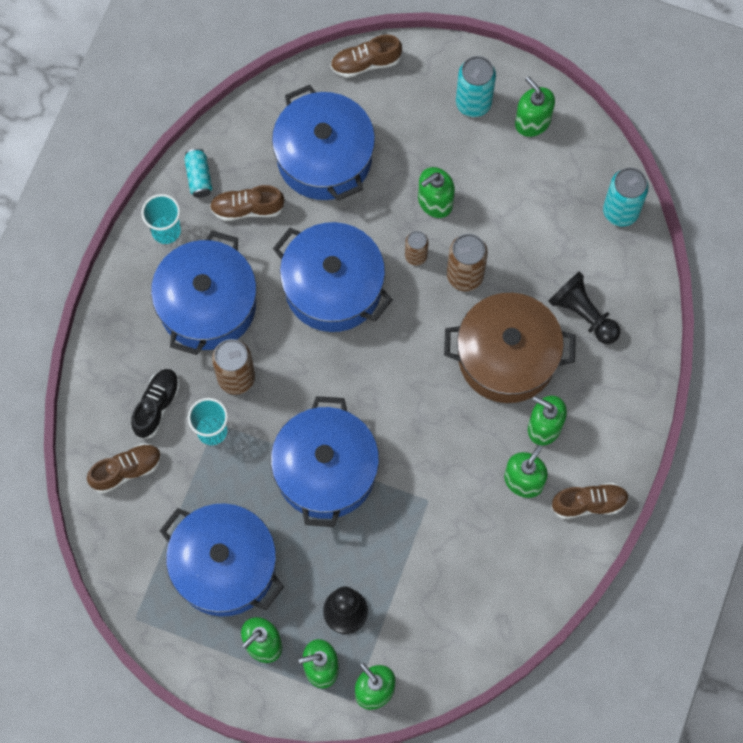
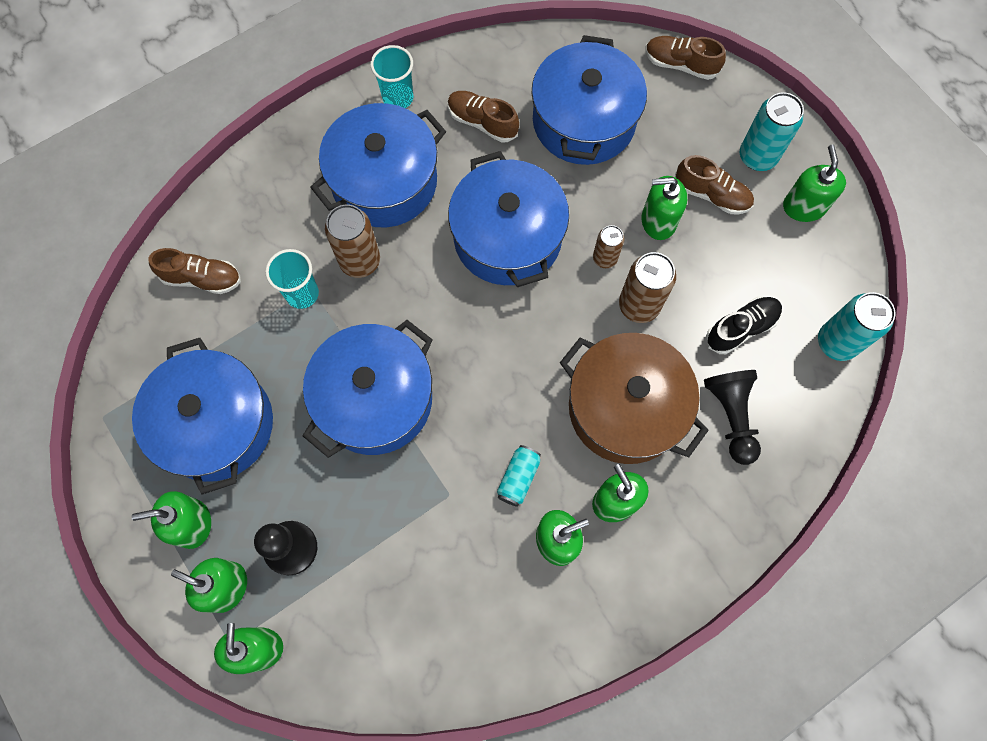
camera: 35 degrees right, 0 degrees up
(156, 406) = (272, 240): black shoe -> black shoe (741, 328)
(199, 177) = (460, 71): turquoise can -> turquoise can (518, 478)
(589, 503) = (606, 611): brown shoe -> brown shoe (711, 195)

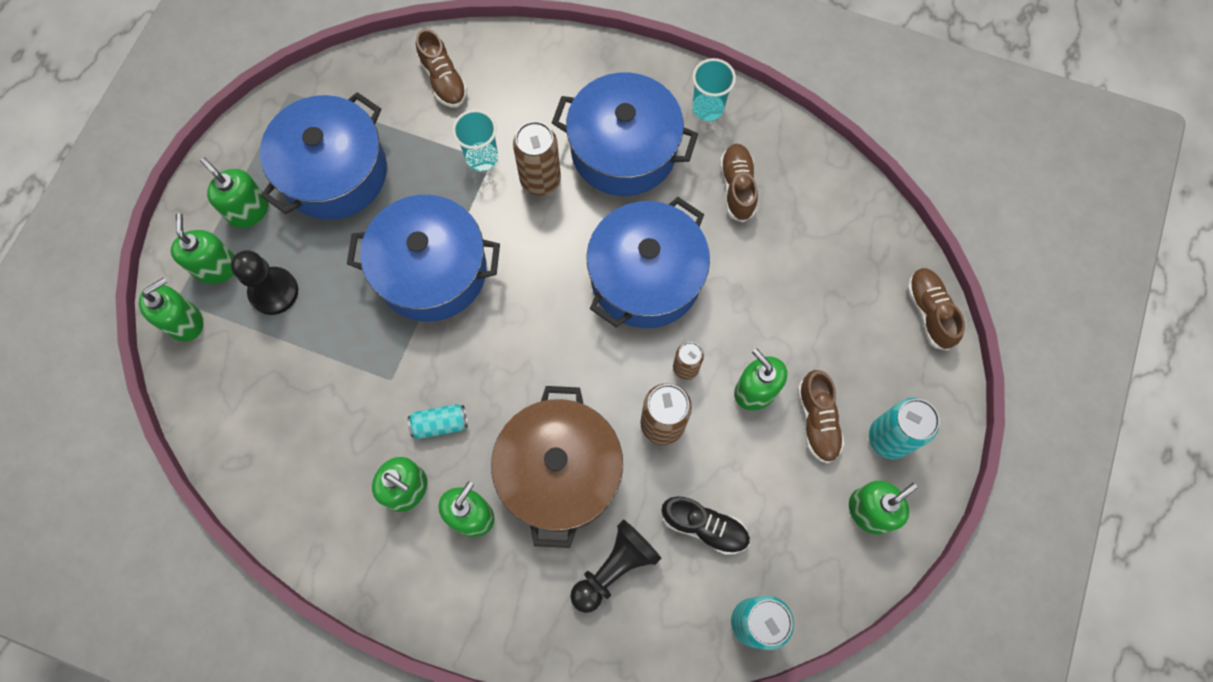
camera: 55 degrees right, 0 degrees up
(584, 121) = (804, 267): blue pot -> none

